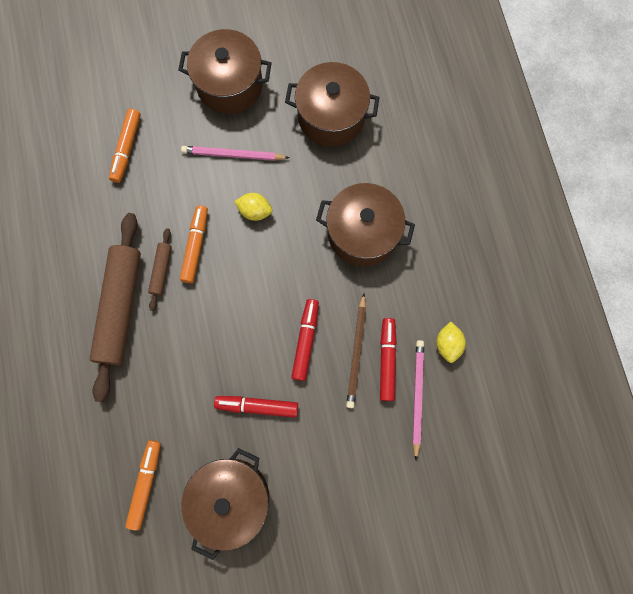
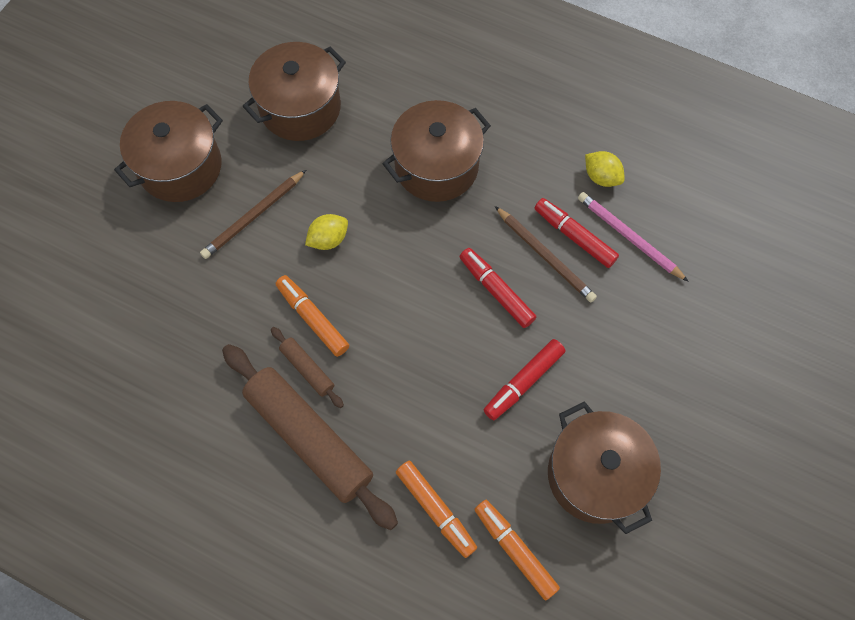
camera: 50 degrees left, 10 degrees down
(127, 148) = (148, 307): orange marker -> orange marker (435, 510)
(233, 155) = (254, 216): pink pencil -> brown pencil

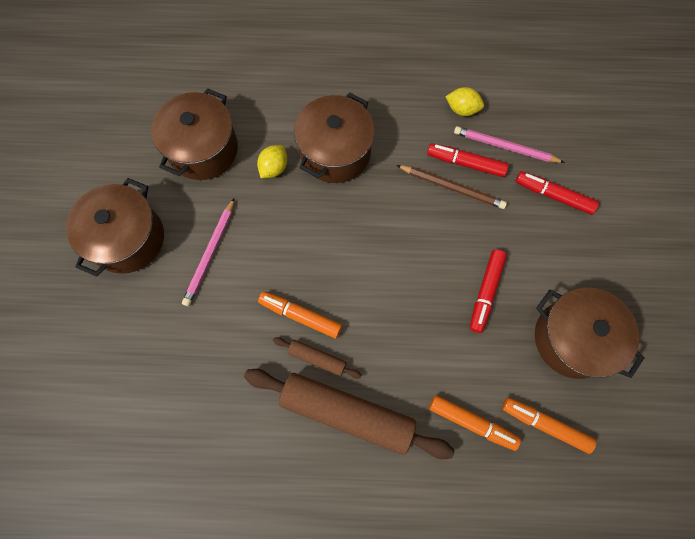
camera: 25 degrees left, 5 degrees up
(254, 216) = (210, 254): brown pencil -> pink pencil
(328, 239) = (280, 246): yellow lemon -> yellow lemon (274, 168)
(496, 291) = (430, 230): red marker -> red marker (553, 195)

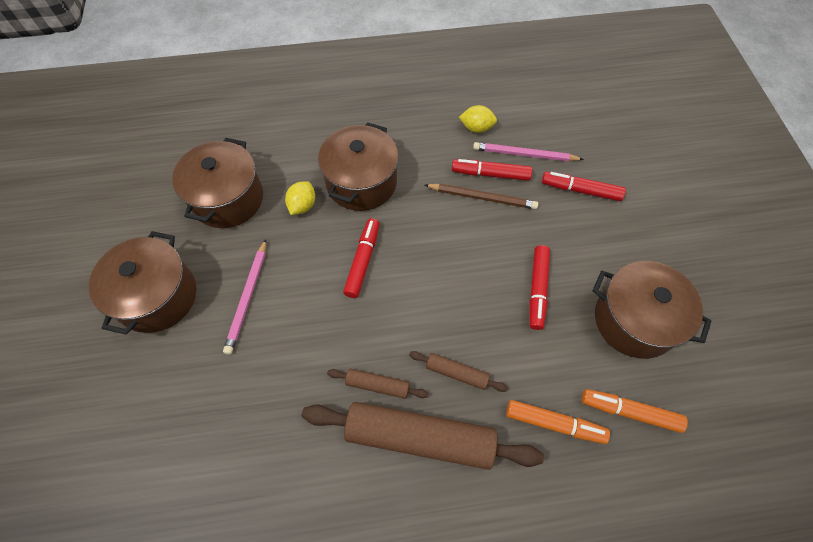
camera: 10 degrees left, 10 degrees down
(300, 316) = (352, 344): orange marker -> none
(323, 235) = (363, 261): none -> red marker
(392, 360) = (456, 373): none -> brown rolling pin

